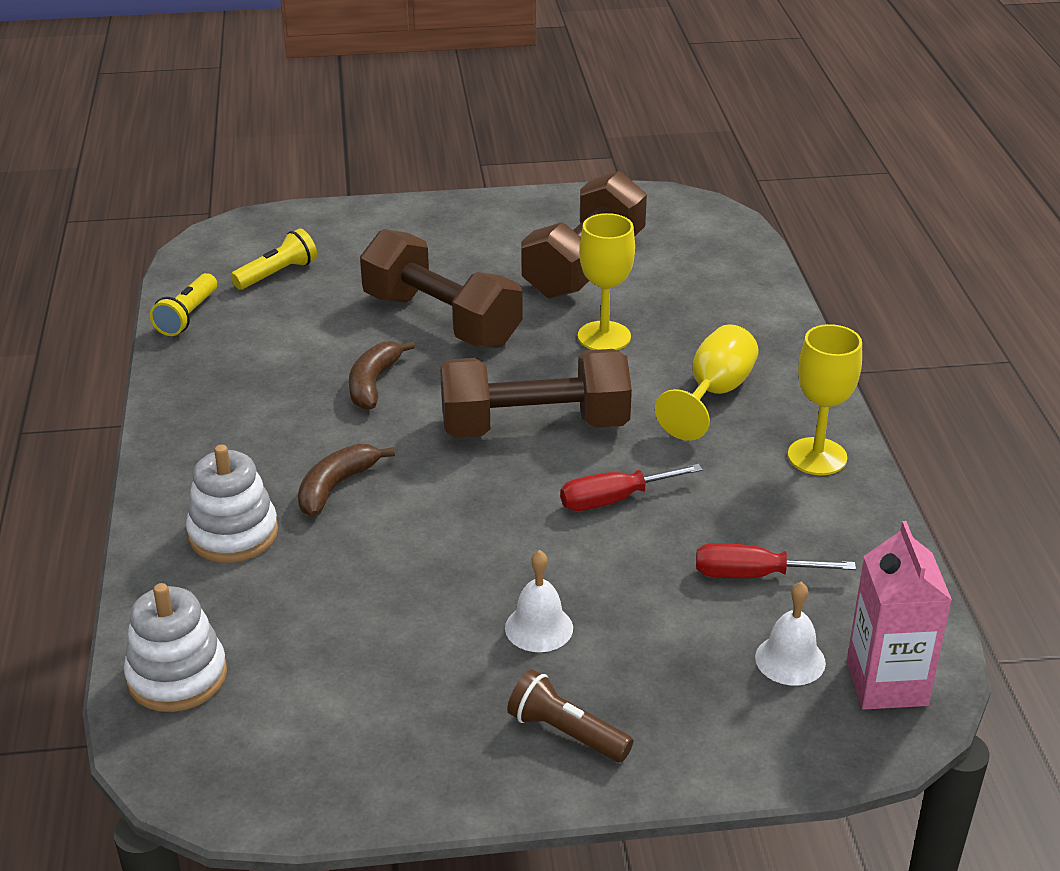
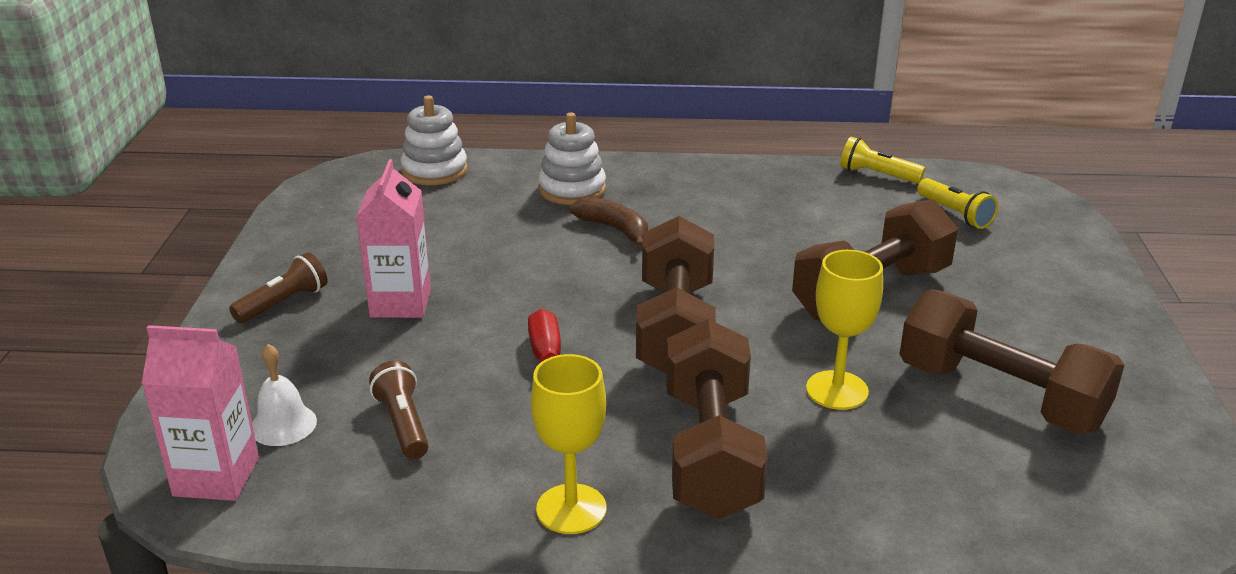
camera: 100 degrees right, 5 degrees down
(373, 383) = (761, 252): brown banana -> none
(539, 628) = (400, 303): white bell -> pink carton
(713, 394) = (710, 452): yellow goblet -> brown dumbbell
(752, 575) = (403, 424): red screwdriver -> brown flashlight

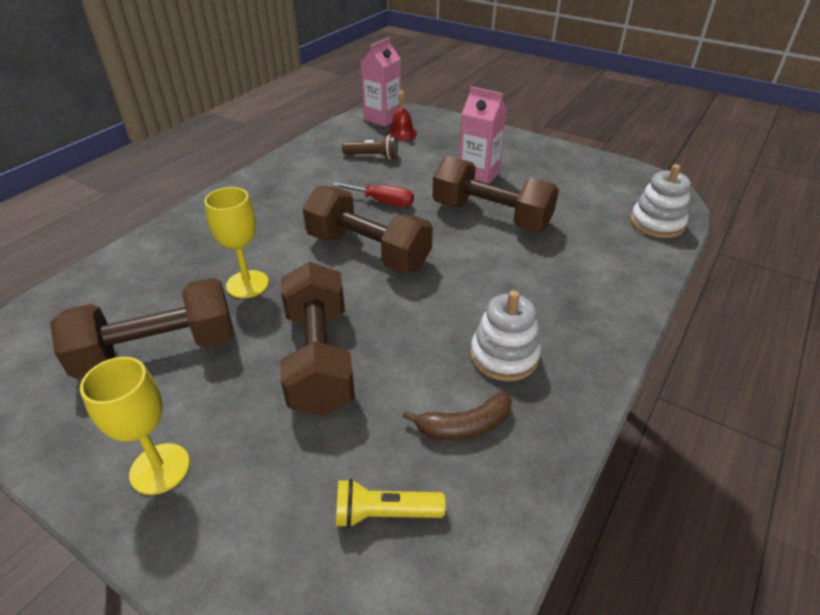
camera: 120 degrees right, 10 degrees up
(283, 425) = (402, 134): white bell -> red bell
(284, 303) = (505, 148): brown flashlight -> none
(571, 509) = (272, 178): yellow goblet -> yellow goblet (160, 468)
(572, 189) = (592, 274): white stacking toy -> white stacking toy (504, 356)
(614, 229) = (512, 272): brown banana -> brown banana (465, 426)
(710, 452) = (258, 222): brown dumbbell -> brown dumbbell (491, 216)
(877, 175) = (515, 501): yellow flashlight -> none

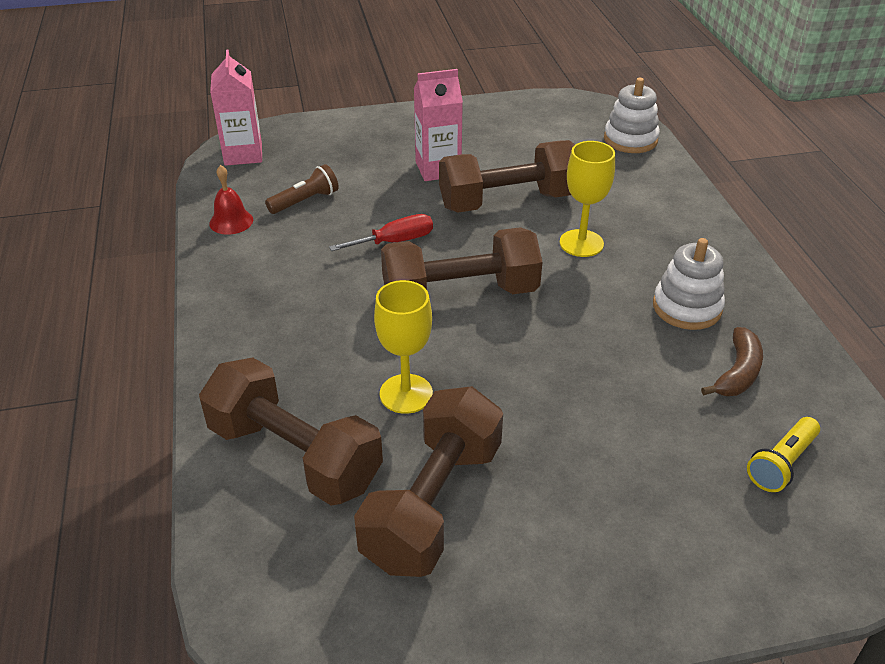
camera: 45 degrees left, 0 degrees up
(160, 468) = (604, 574): yellow goblet -> yellow goblet (581, 243)
(319, 358) = (573, 405): brown dumbbell -> brown dumbbell (294, 455)
(402, 134) = (294, 162): red bell -> red bell (231, 221)

